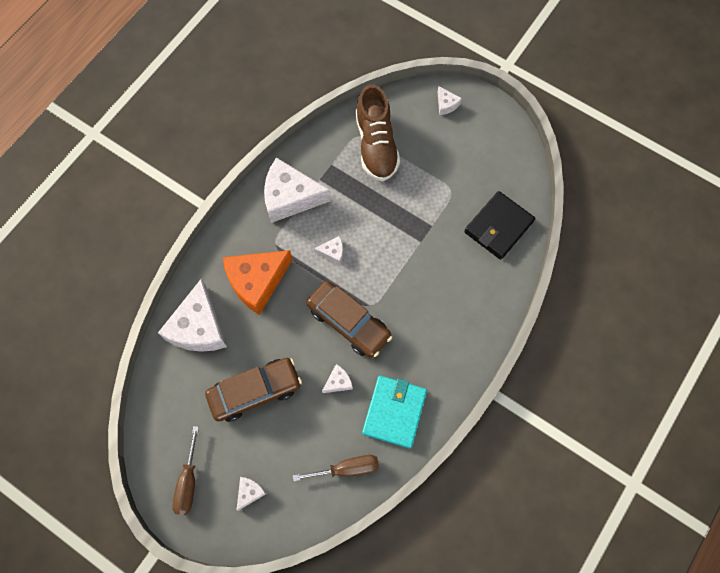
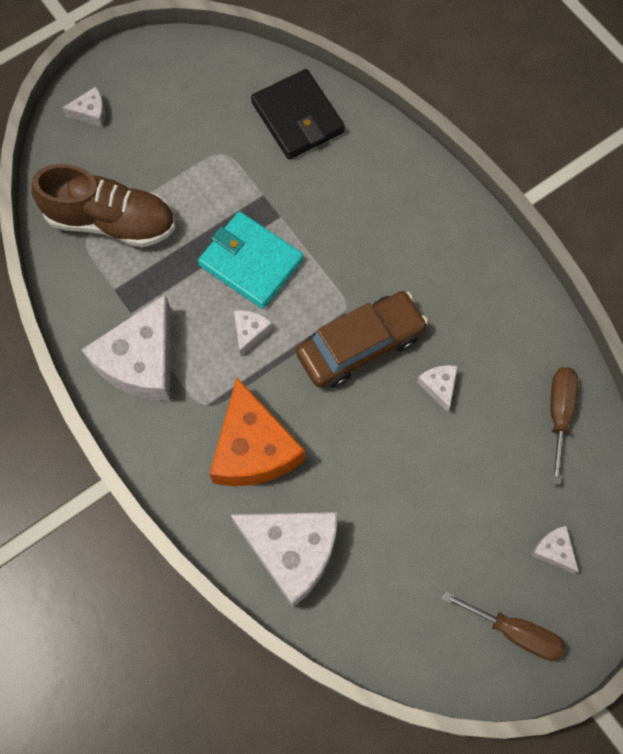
camera: 70 degrees left, 0 degrees up
(255, 391) = (415, 500): brown car -> none
(394, 412) = (503, 330): turquoise wallet -> turquoise wallet (251, 262)

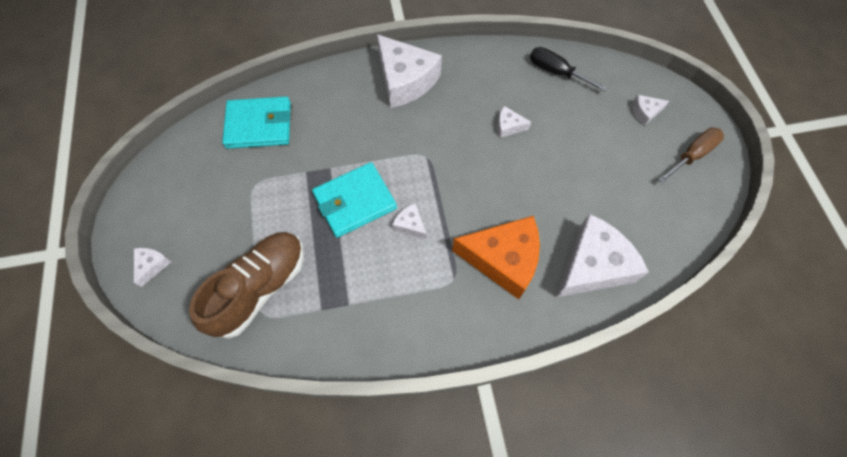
camera: 65 degrees left, 5 degrees down
(141, 361) = (394, 313): white cheese -> white cheese (405, 80)
(297, 117) = (259, 125): black wallet -> turquoise wallet
(360, 345) = (456, 159): brown car -> none
(559, 414) = (556, 72): brown screwdriver -> black screwdriver

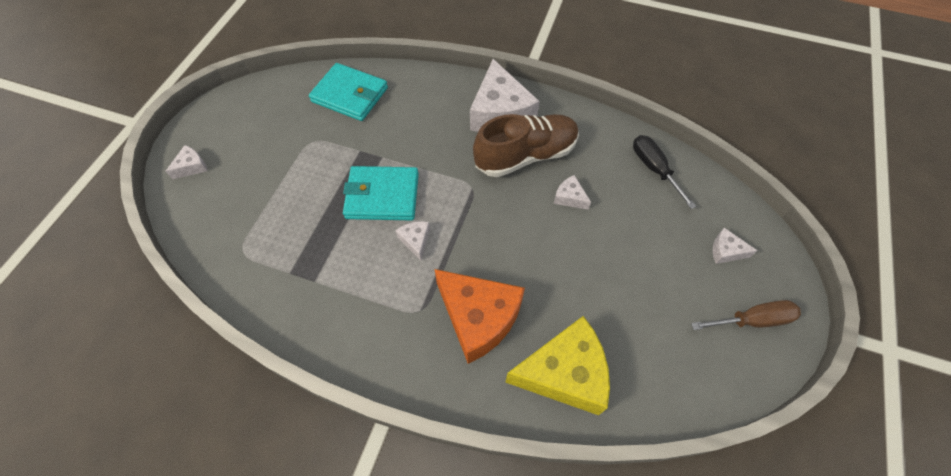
camera: 30 degrees right, 5 degrees down
(260, 288) = (255, 228): brown shoe -> brown shoe (525, 155)
(592, 266) = (564, 373): white cheese -> yellow cheese

